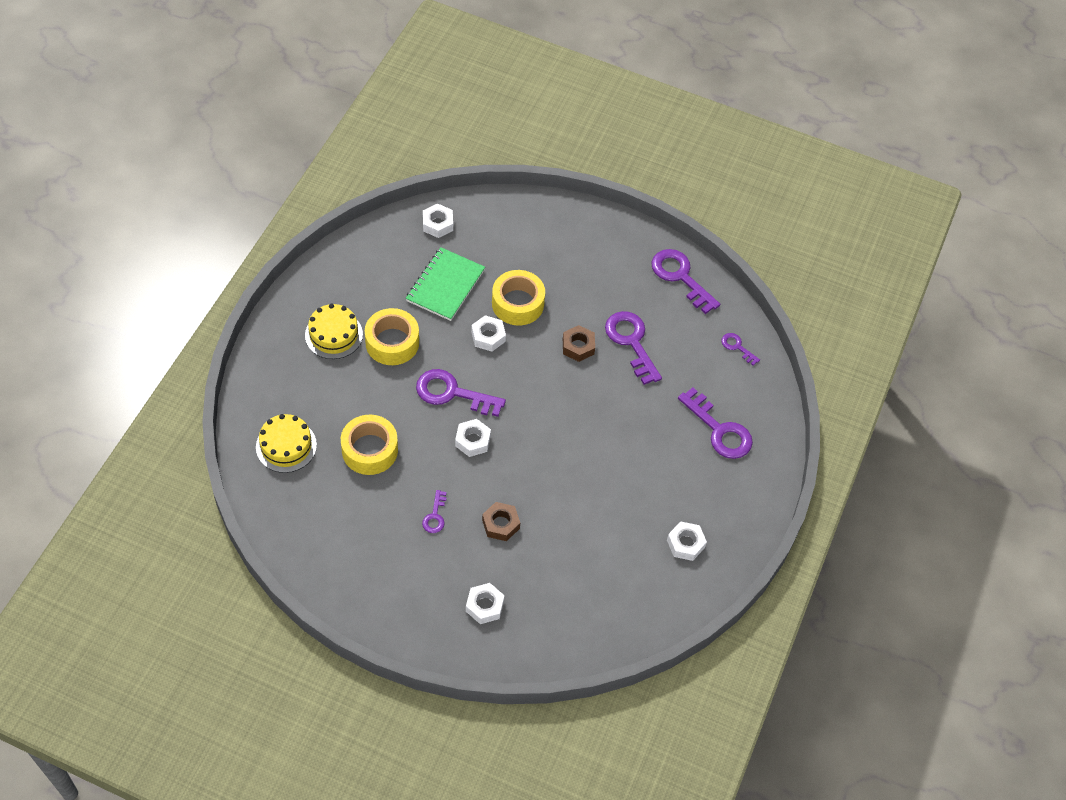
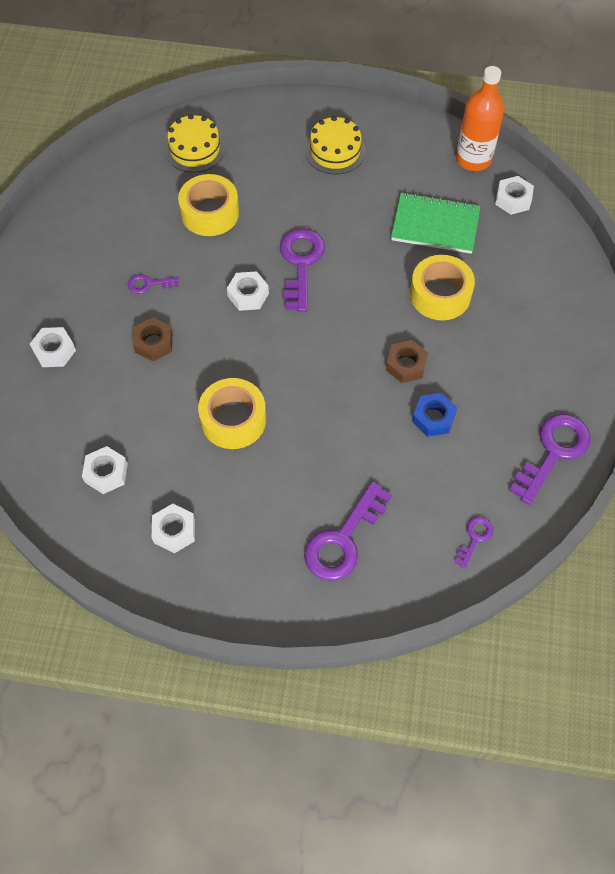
camera: 80 degrees right, 5 degrees up
(383, 237) = (473, 159): none -> orange bottle
(392, 342) = (344, 199): yellow tape -> yellow tape (233, 419)
(488, 336) = (385, 278): white nut -> white nut (106, 473)
(631, 342) = (433, 418): purple key -> blue nut

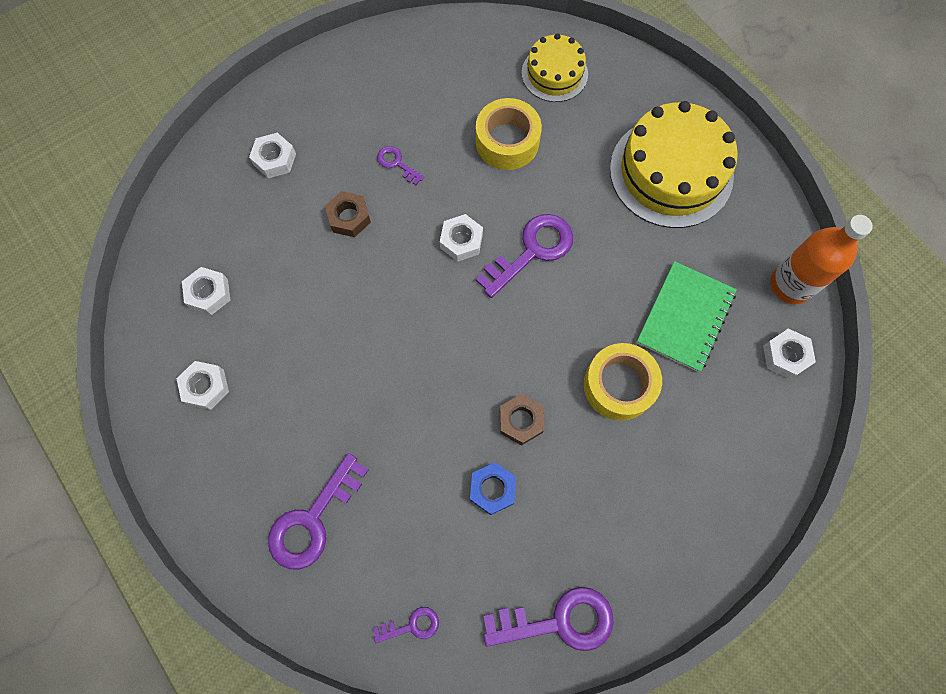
camera: 45 degrees right, 10 degrees up
(233, 419) = (339, 338): yellow tape -> none
(335, 151) = (671, 172): yellow cake -> yellow cake, size x1.77
(343, 539) = (313, 519): purple key -> purple key turned 45 degrees counterclockwise
(435, 225) = (685, 317): green notebook -> green notebook turned 60 degrees clockwise

